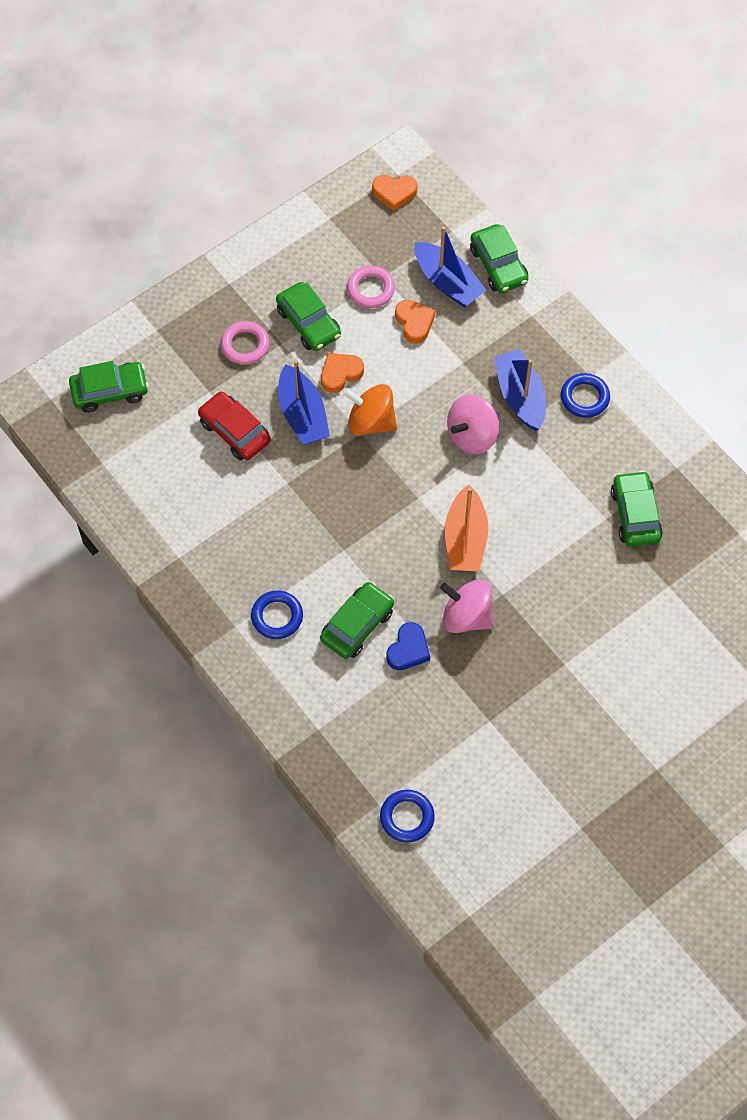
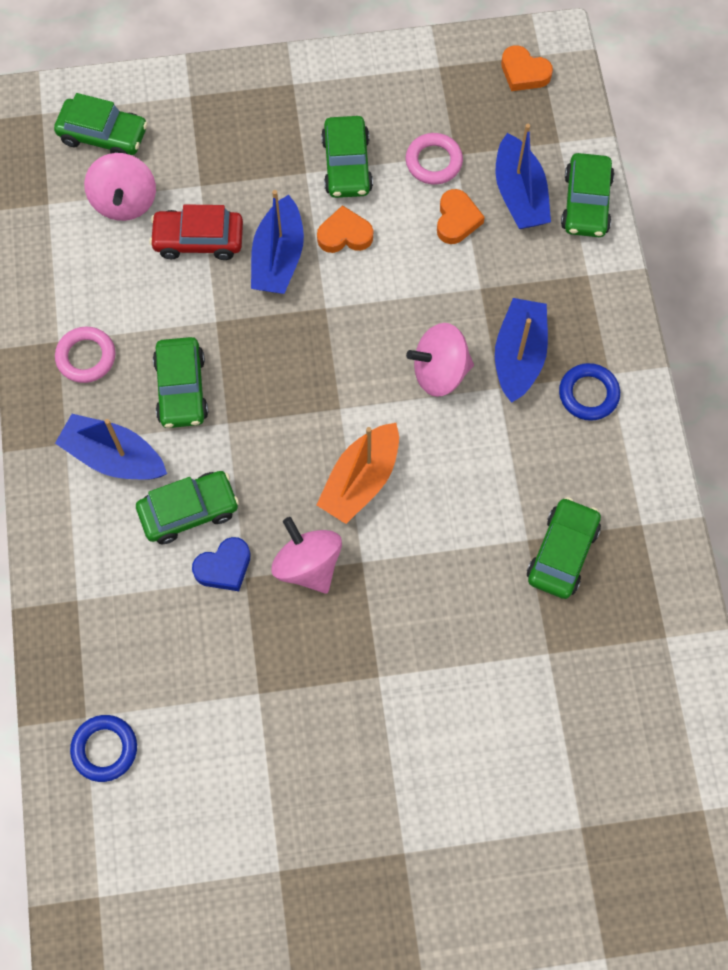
camera: 30 degrees right, 5 degrees up
(160, 431) = (124, 201): none -> pink spinning top
(235, 431) = (198, 240): red car -> red car turned 75 degrees counterclockwise
(245, 345) = (267, 156): pink ring -> pink ring (86, 357)
(277, 616) = (114, 457): blue ring -> blue boat
(294, 543) = (181, 389): none -> green car
(371, 422) = (343, 302): orange spinning top -> none

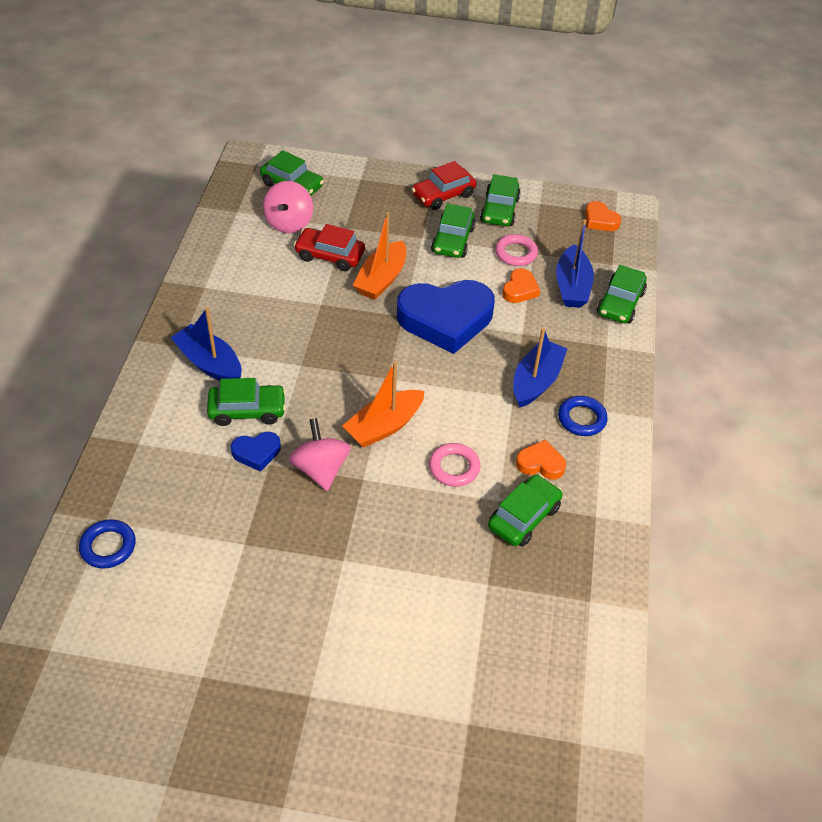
camera: 15 degrees right, 20 degrees down
(86, 357) = (219, 301): pink ring -> pink ring (454, 467)
(181, 389) = (277, 336): green car -> green car (499, 210)
(278, 258) = (381, 279): blue boat -> orange boat
(309, 91) = (443, 195): none -> red car
(345, 235) = (435, 278): orange heart -> orange heart (540, 463)
(380, 296) = (445, 319): none -> blue heart
(440, 372) = (472, 375): pink spinning top -> none

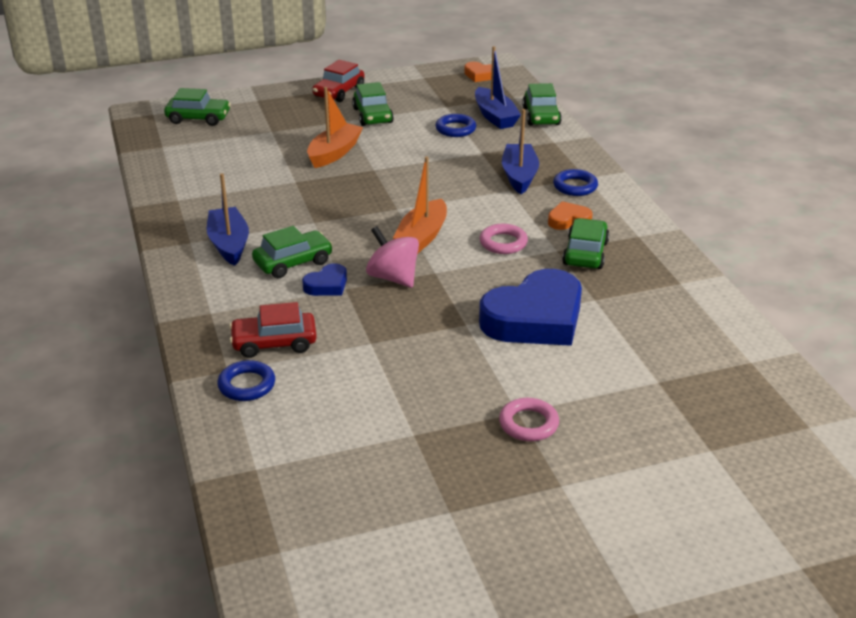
camera: 25 degrees left, 15 degrees down
(209, 363) = (229, 244): blue boat -> blue boat turned 60 degrees clockwise
(289, 223) = (218, 141): pink spinning top -> none
(330, 256) = (275, 151): red car -> red car (274, 343)
(381, 279) = (334, 153): orange boat -> orange boat turned 150 degrees counterclockwise
(445, 319) = (412, 162): blue heart -> blue heart (535, 318)
(499, 210) = (394, 89): green car -> none
(516, 253) = (432, 110): pink ring -> pink ring (528, 424)
(520, 289) = (455, 129): orange heart -> blue ring

